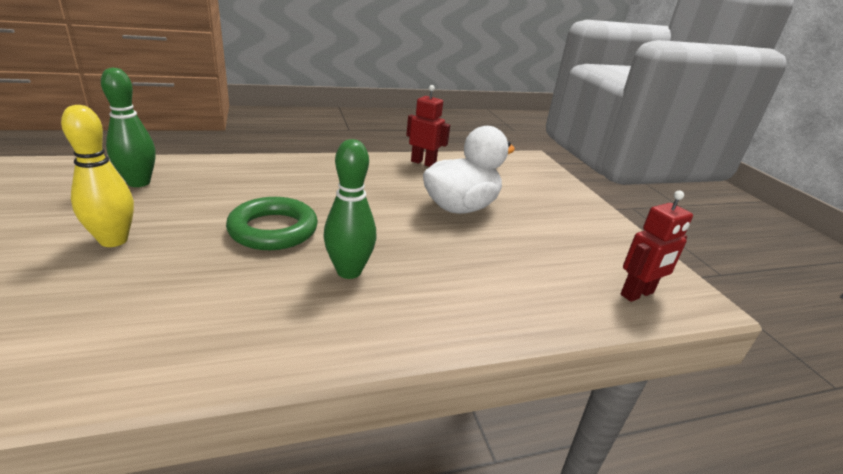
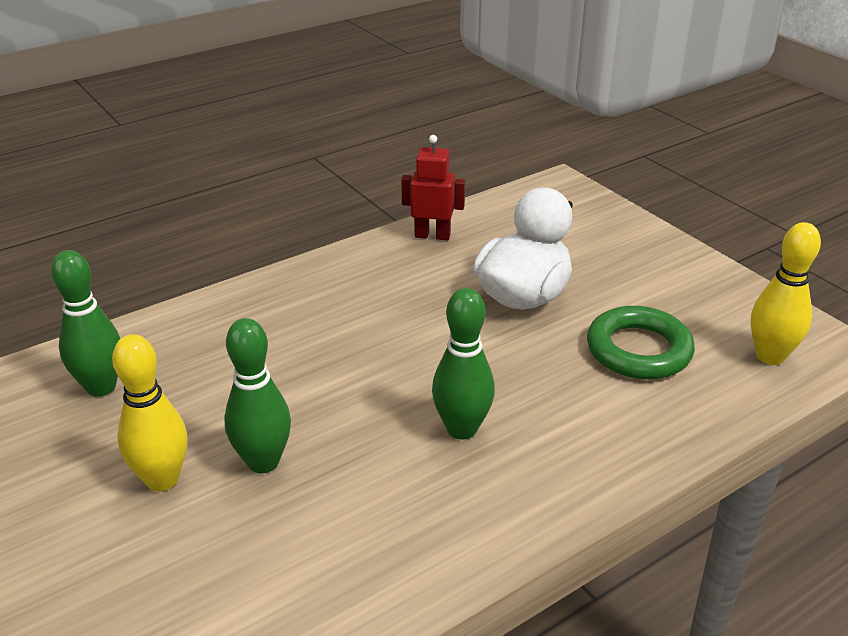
camera: 15 degrees left, 5 degrees up
(189, 250) = (263, 462): none -> green bowling pin
(273, 230) = (333, 402): green ring -> green ring (638, 350)
(637, 294) = (770, 356): red robot -> yellow bowling pin

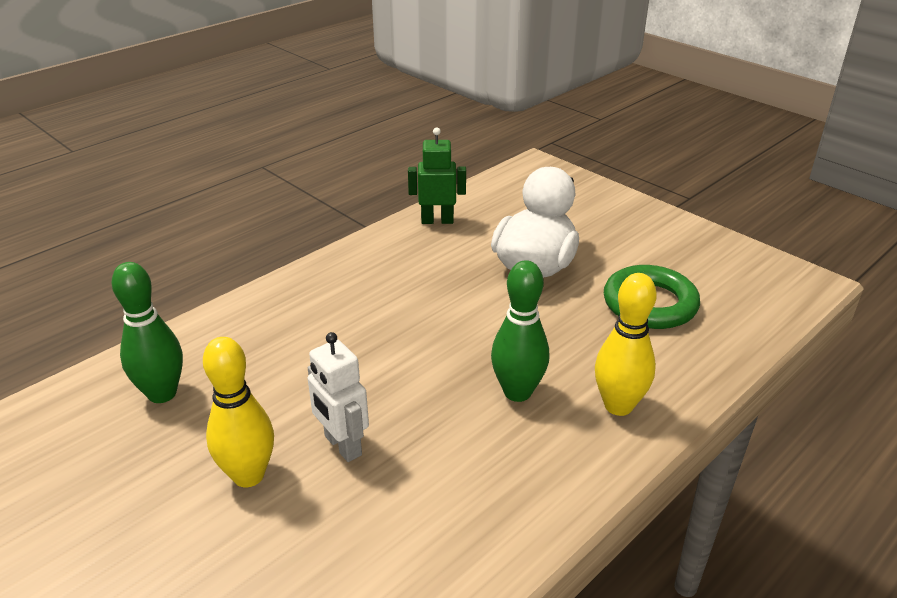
camera: 10 degrees left, 0 degrees up
(263, 462) = (342, 446): green bowling pin -> white robot
(432, 235) = (437, 220): red robot -> green robot
(770, 356) = (761, 297): yellow bowling pin -> yellow bowling pin (618, 406)

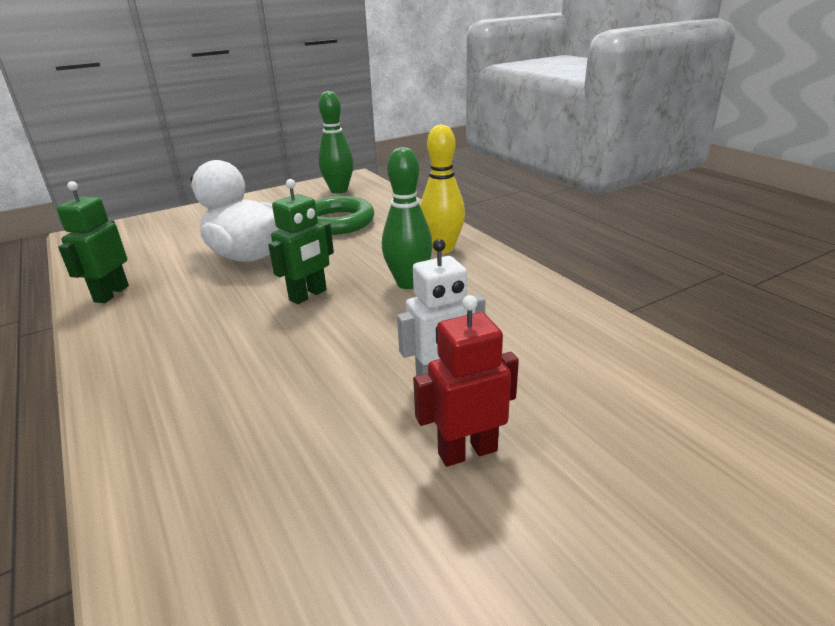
camera: 75 degrees left, 5 degrees down
(162, 393) = (271, 548): green bowling pin -> green bowling pin (339, 190)
(248, 475) = (467, 451): yellow bowling pin -> red robot
(468, 327) = (308, 295): none -> green robot

